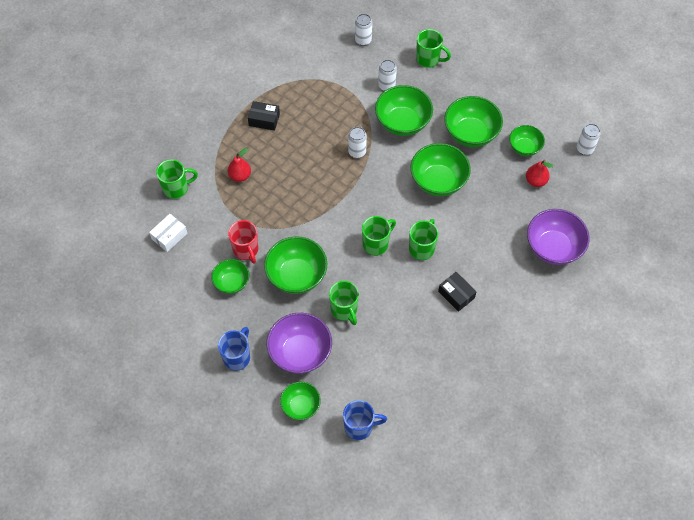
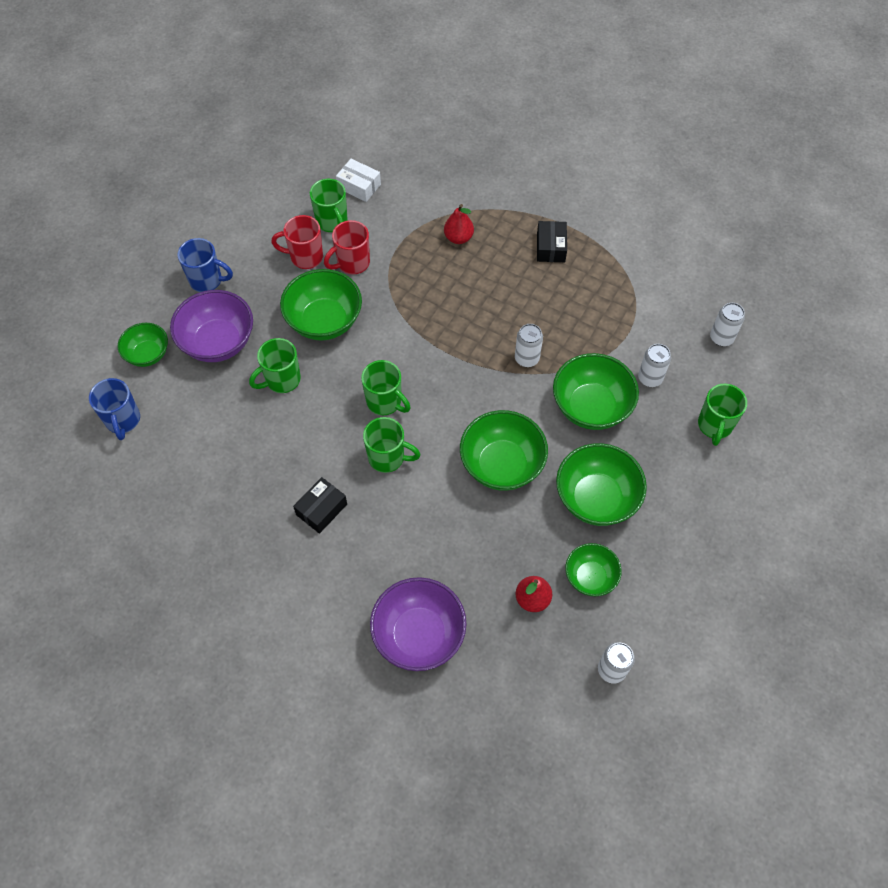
camera: 80 degrees right, 0 degrees up
(176, 188) = (426, 180): green mug -> green mug (332, 222)
(231, 282) = (305, 257): green bowl -> red mug

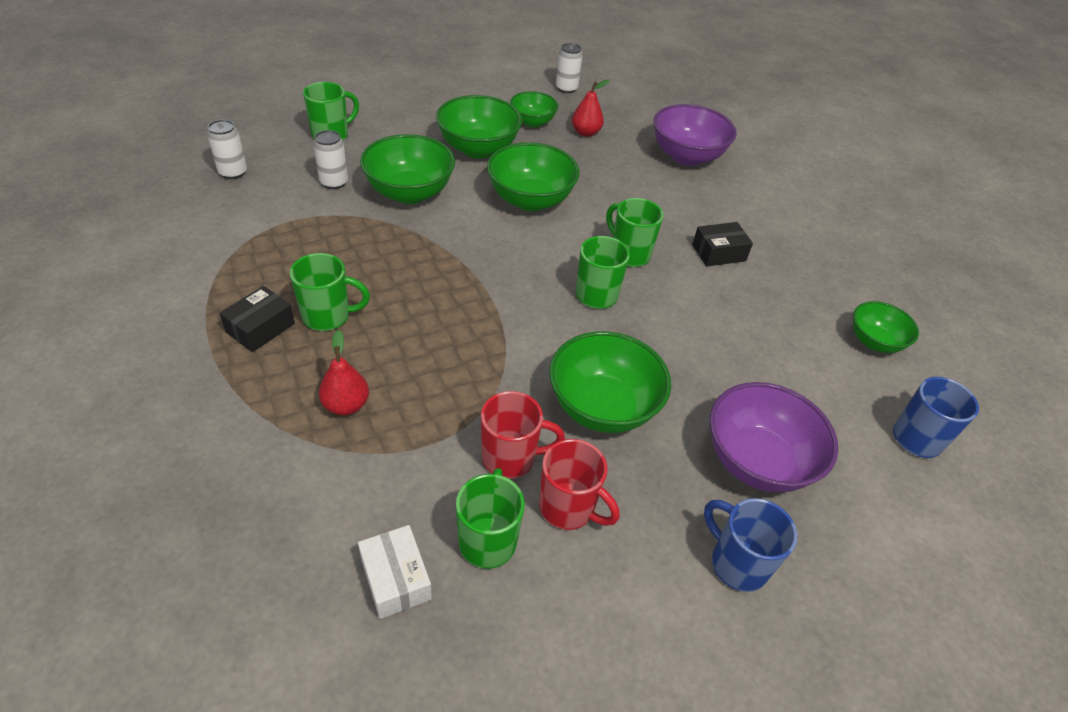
camera: 150 degrees left, 15 degrees down
(148, 354) = (864, 502): green bowl -> green bowl (874, 342)
(282, 380) = (696, 373): green mug -> green mug (328, 316)
(526, 358) = (420, 251): white can -> none

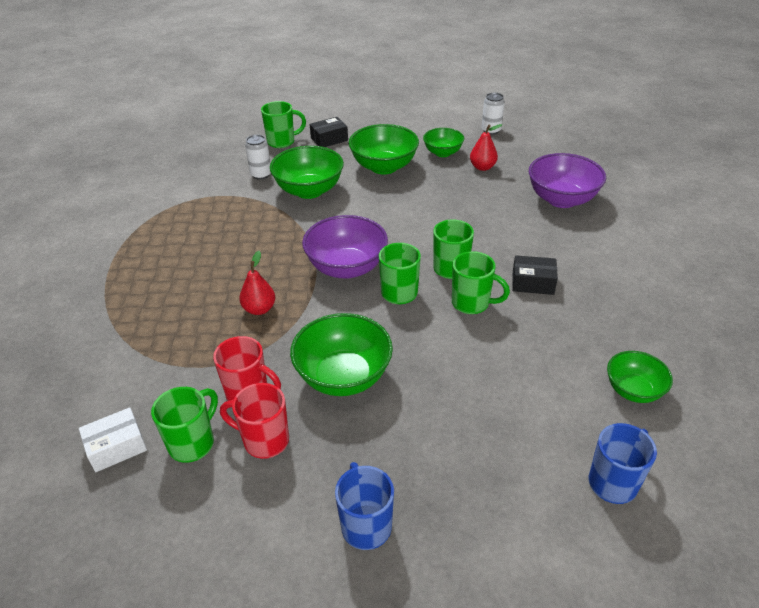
camera: 30 degrees right, 5 degrees down
(233, 172) = (199, 157): white can -> none
(260, 328) = (147, 262): black box -> black box (329, 139)
(328, 316) = (194, 264): green mug -> green mug (472, 303)
(346, 405) = (164, 325): red pear -> red pear (259, 309)
(395, 579) = (116, 447): white box -> white box turned 60 degrees clockwise
(530, 200) = (398, 211): green bowl -> none
(568, 508) = (264, 440): red mug -> red mug turned 135 degrees clockwise
(757, 461) = (442, 454): purple bowl -> purple bowl (346, 267)

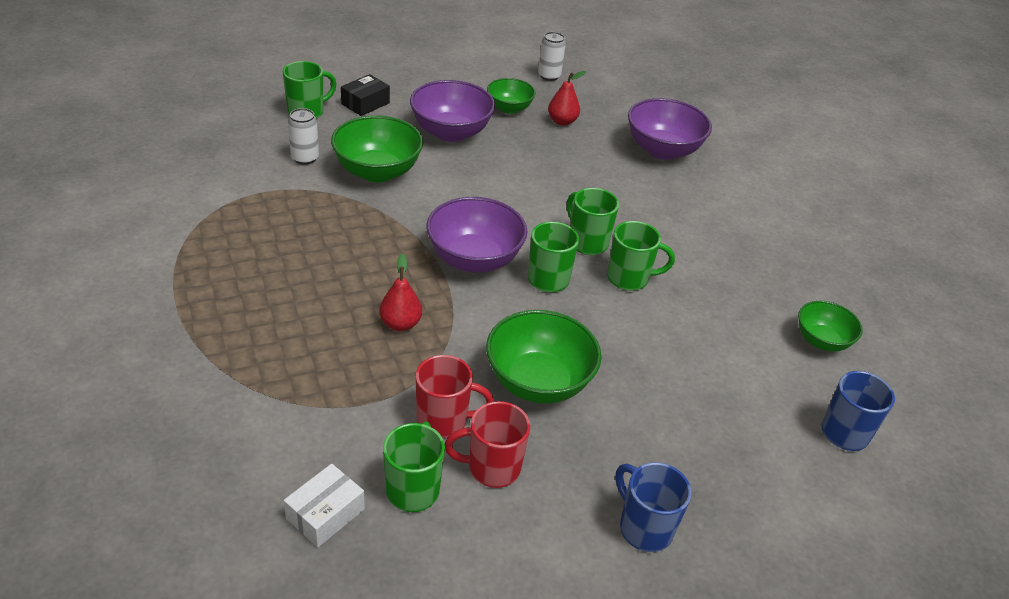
camera: 25 degrees left, 0 degrees up
(384, 167) = (451, 132): green bowl -> purple bowl
(533, 283) = (678, 246): black box -> none

